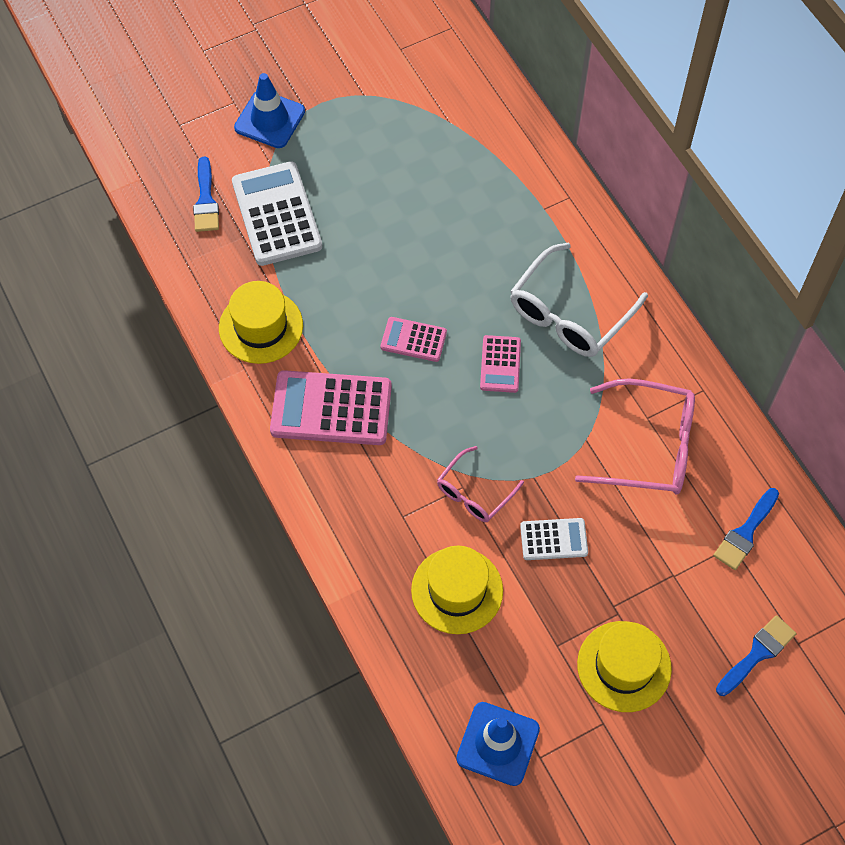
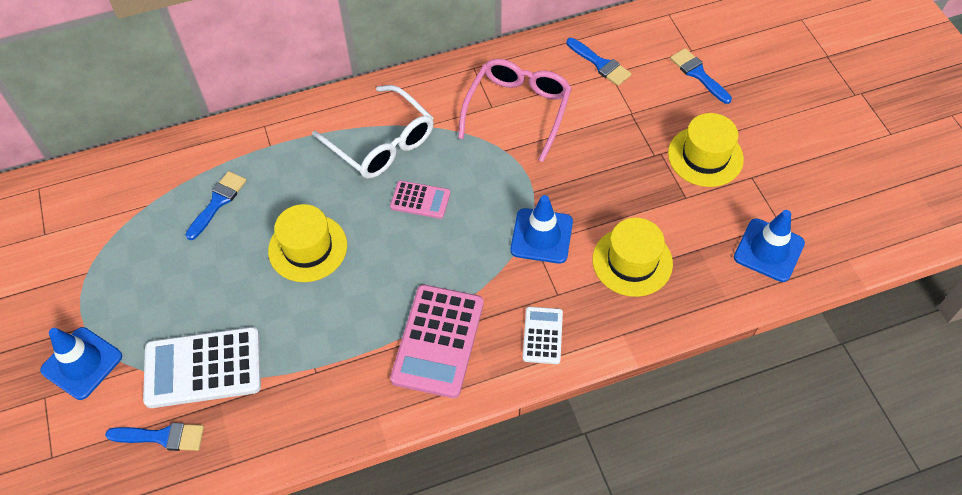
camera: 80 degrees left, 5 degrees down
(261, 327) = (332, 395): yellow hat -> yellow hat (308, 248)
(413, 340) = (379, 263): pink calculator -> none
(463, 179) = (218, 202): none -> blue brush
(475, 492) = (541, 236): pink glasses -> blue traffic cone
(553, 539) = (592, 186): white calculator -> white calculator (542, 335)

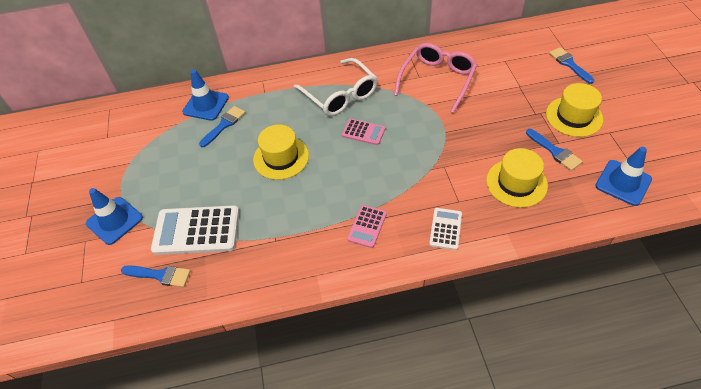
camera: 10 degrees right, 5 degrees down
(438, 341) = (367, 226): pink calculator -> pink calculator, size x0.54
(541, 236) = (449, 161): blue traffic cone -> blue traffic cone (206, 105)
(600, 64) = (498, 54): blue brush -> blue brush (555, 151)

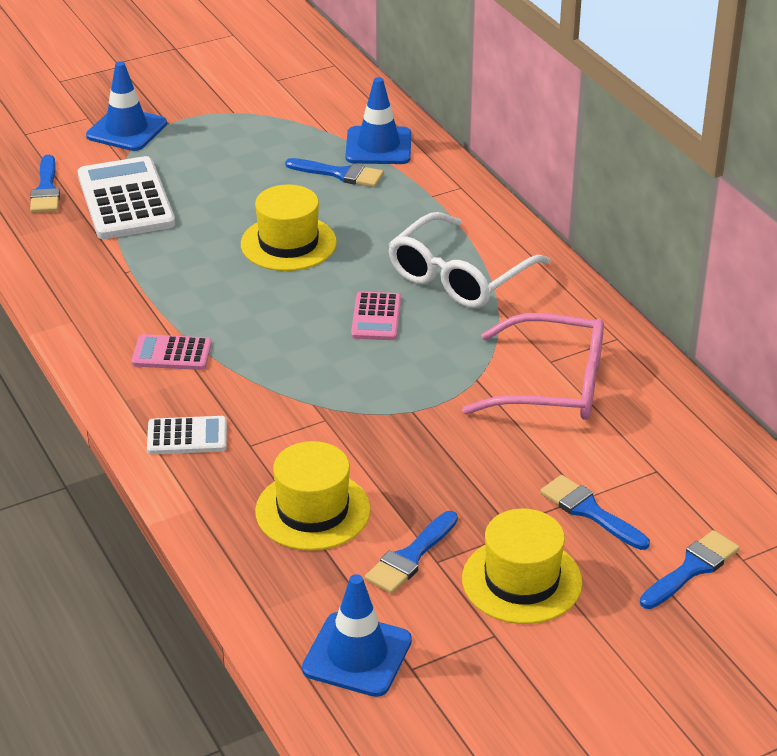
camera: 70 degrees right, 15 degrees down
(529, 86) = (589, 511): none -> blue brush

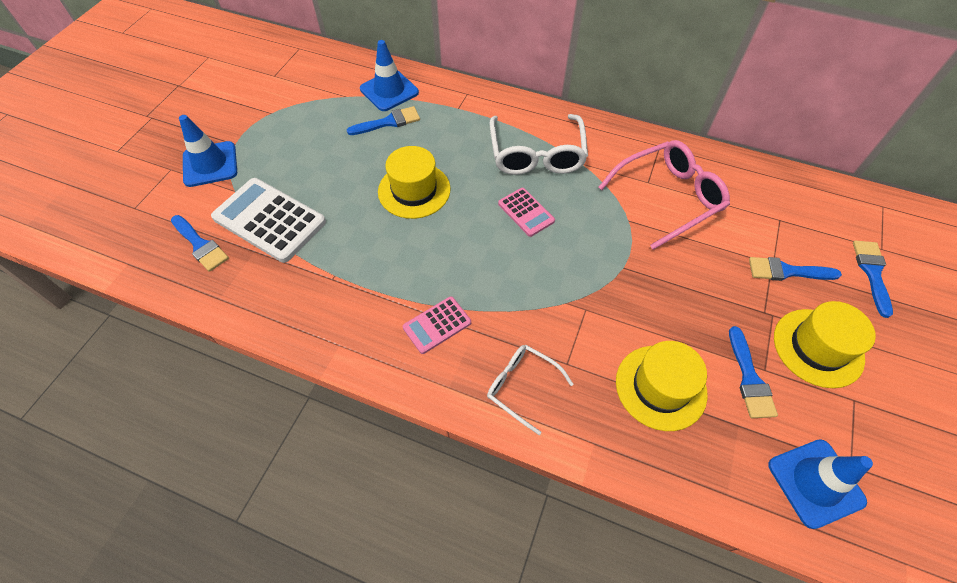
camera: 40 degrees left, 20 degrees up
(187, 436) = (522, 387): white calculator -> white glasses

